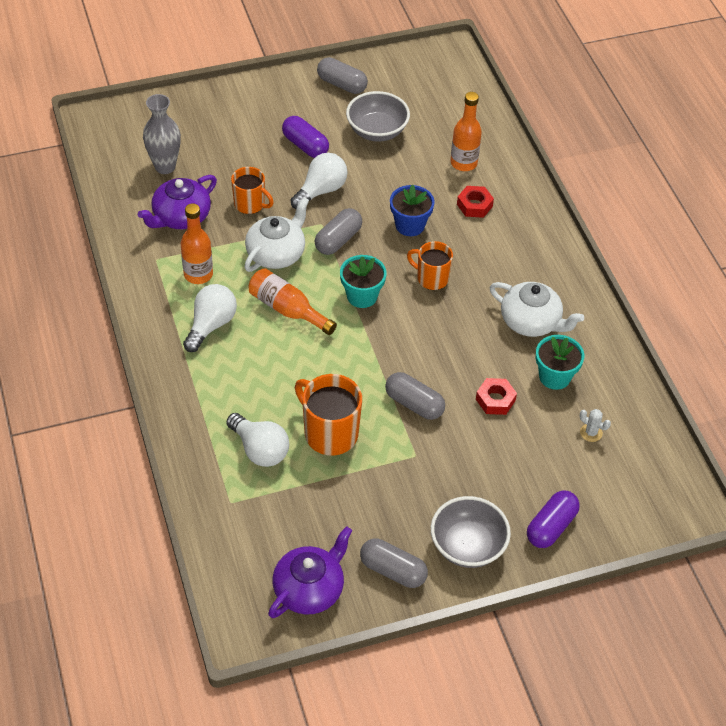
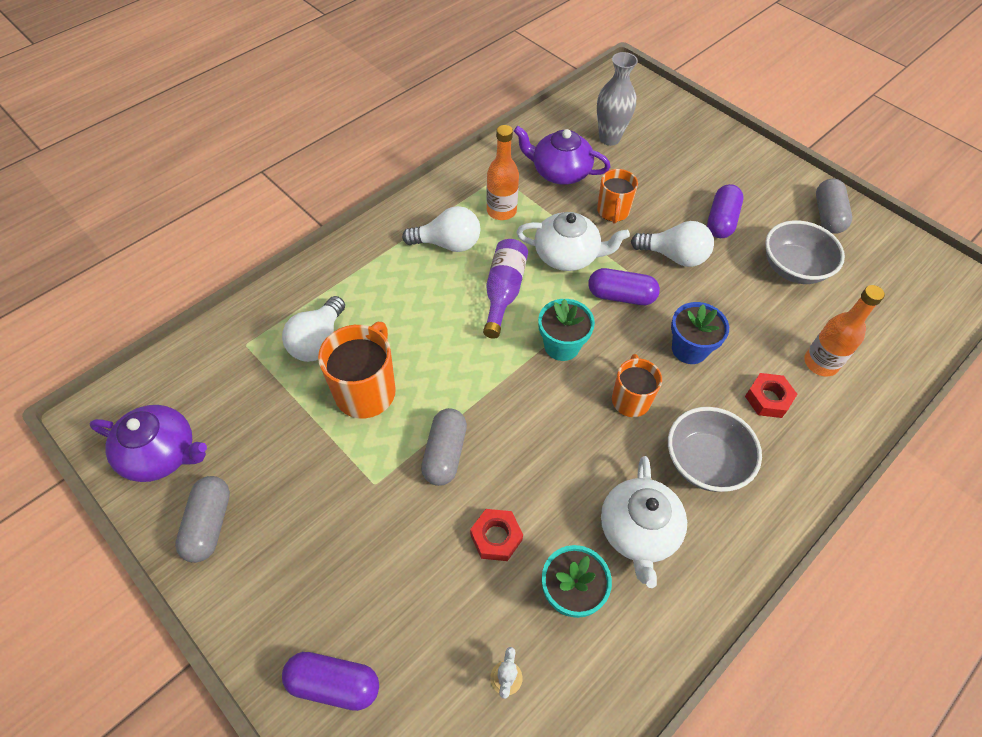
camera: 65 degrees right, 5 degrees up
(287, 309) = (503, 292): orange bottle -> purple bottle
(338, 240) = (621, 296): grey capsule -> purple capsule
(467, 545) = (270, 592): grey bowl -> grey bowl (704, 462)

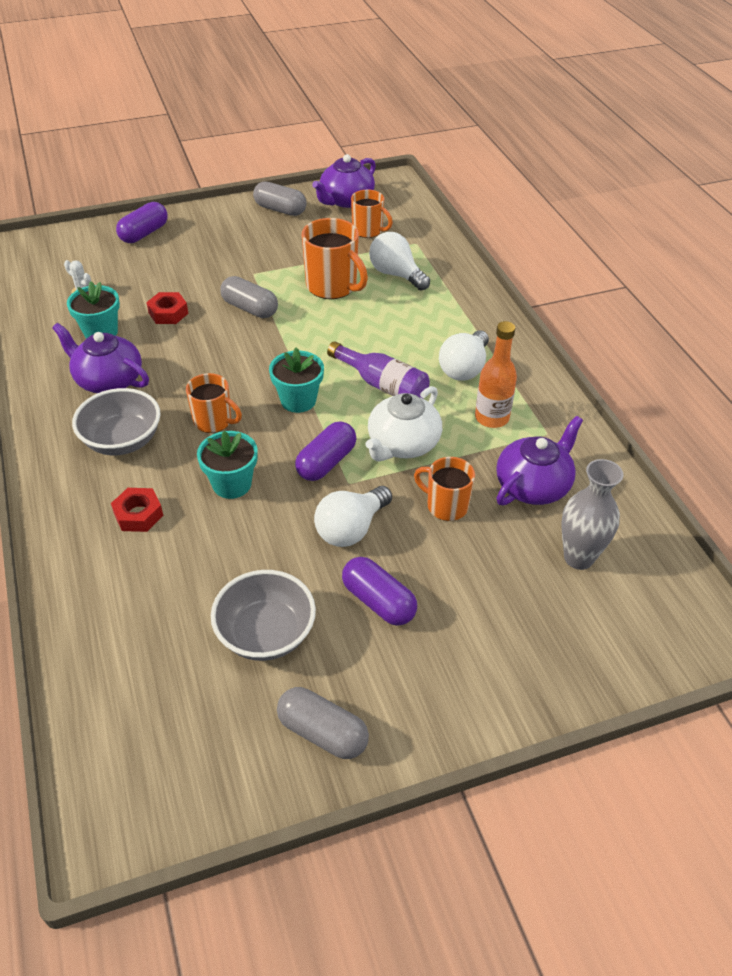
camera: 115 degrees right, 10 degrees down
(233, 400) = (368, 231): none -> orange mug
(638, 531) = (108, 380): white teapot -> purple teapot
(689, 349) = (232, 484): blue flower pot -> turquoise flower pot
(820, 363) = (138, 580): orange bottle -> none

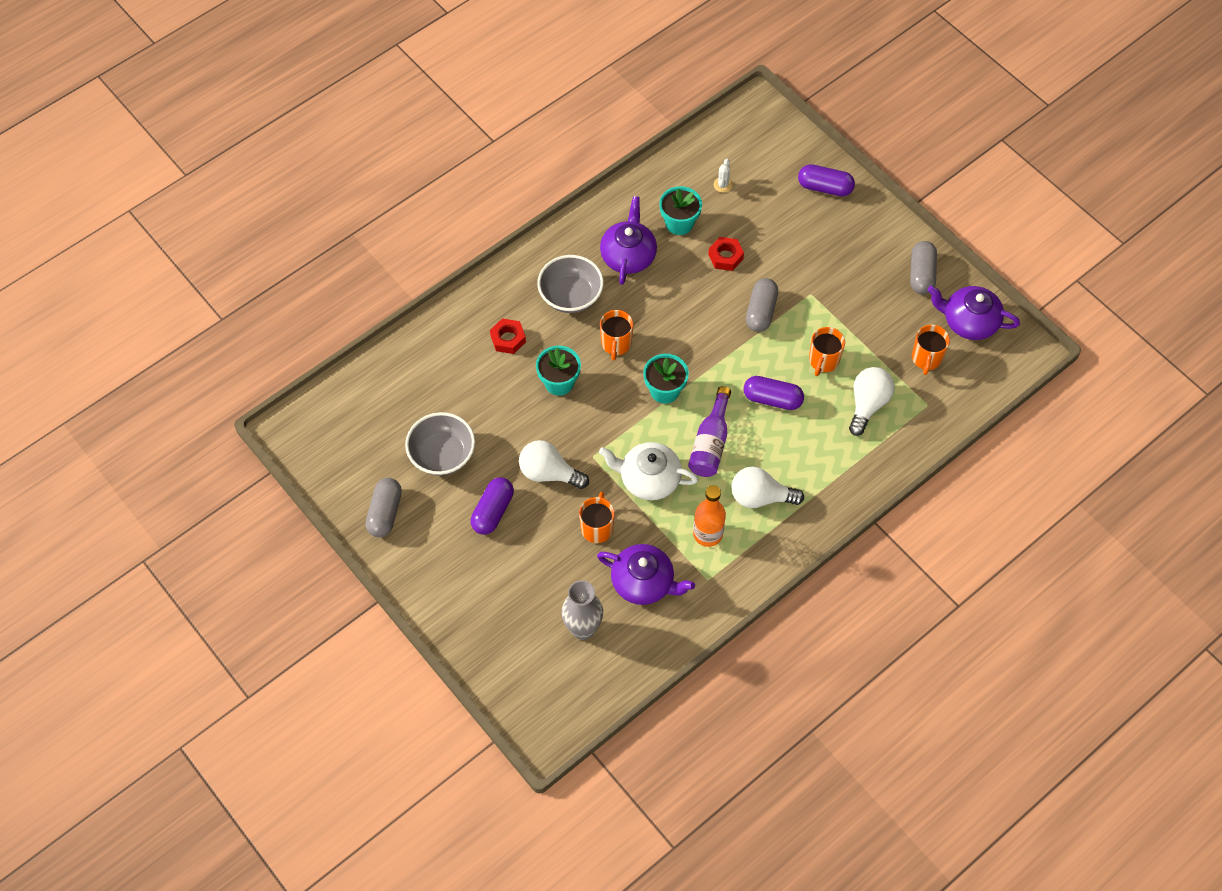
camera: 70 degrees right, 15 degrees up
(326, 462) = (606, 434): purple capsule -> purple capsule (772, 399)
(332, 286) = (823, 361): orange mug -> orange mug, size x0.64

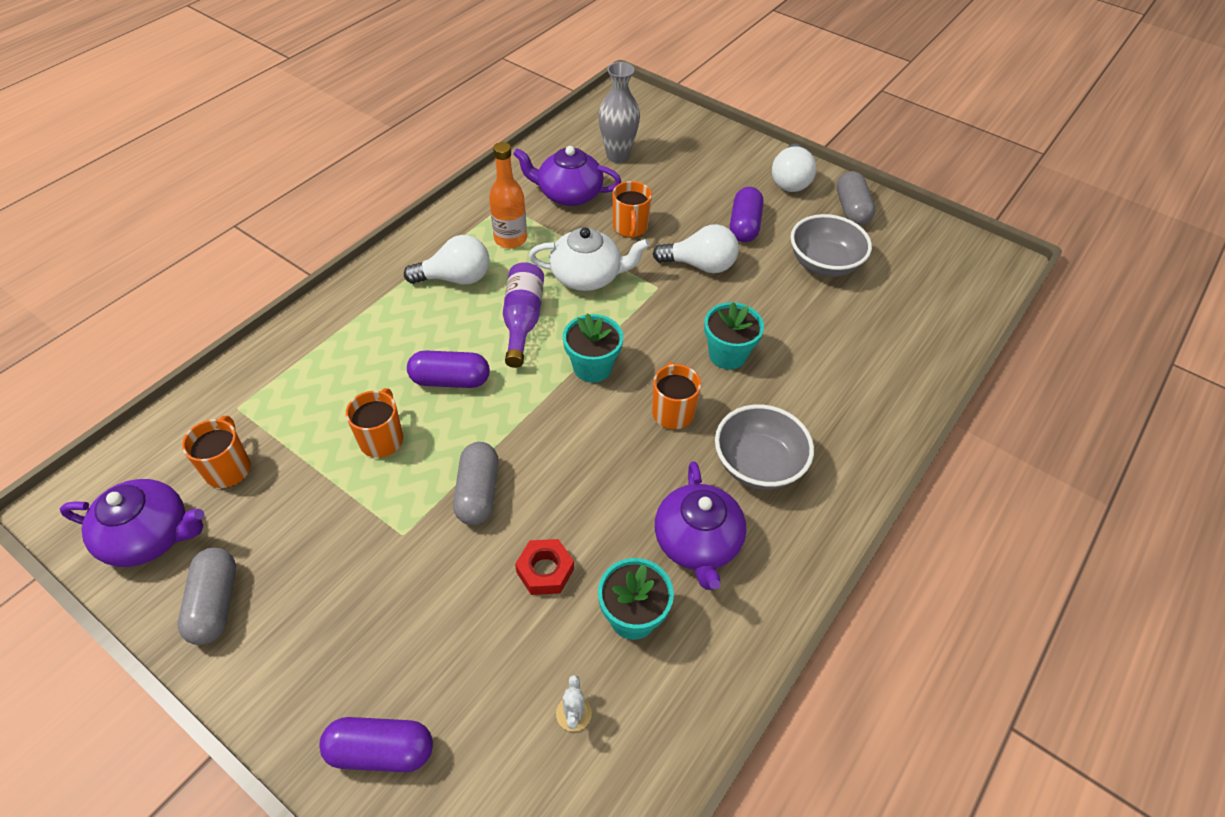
camera: 165 degrees right, 10 degrees down
(508, 339) = (815, 394): red nut -> none
(867, 404) = (321, 394): white light bulb -> white light bulb (790, 181)

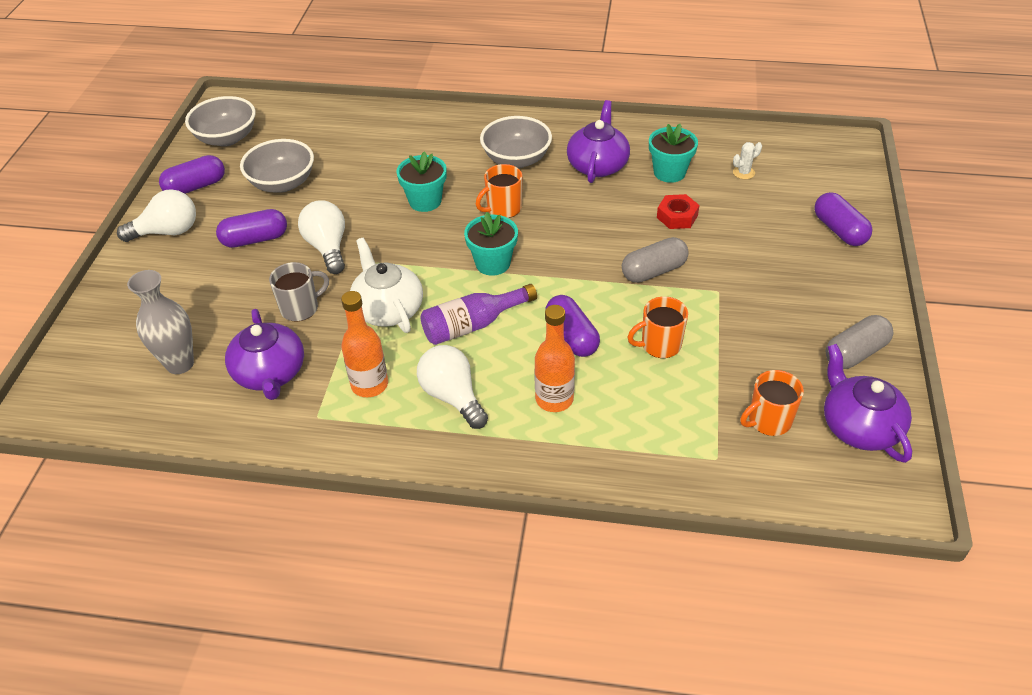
camera: 115 degrees left, 5 degrees down
(395, 336) = (554, 399): none -> orange bottle
(630, 228) = (301, 308): orange mug -> grey mug
(697, 542) = (597, 165): purple teapot -> purple teapot turned 45 degrees counterclockwise
(851, 209) = (195, 186): grey capsule -> purple capsule
(929, 247) = (227, 138): none -> grey bowl

